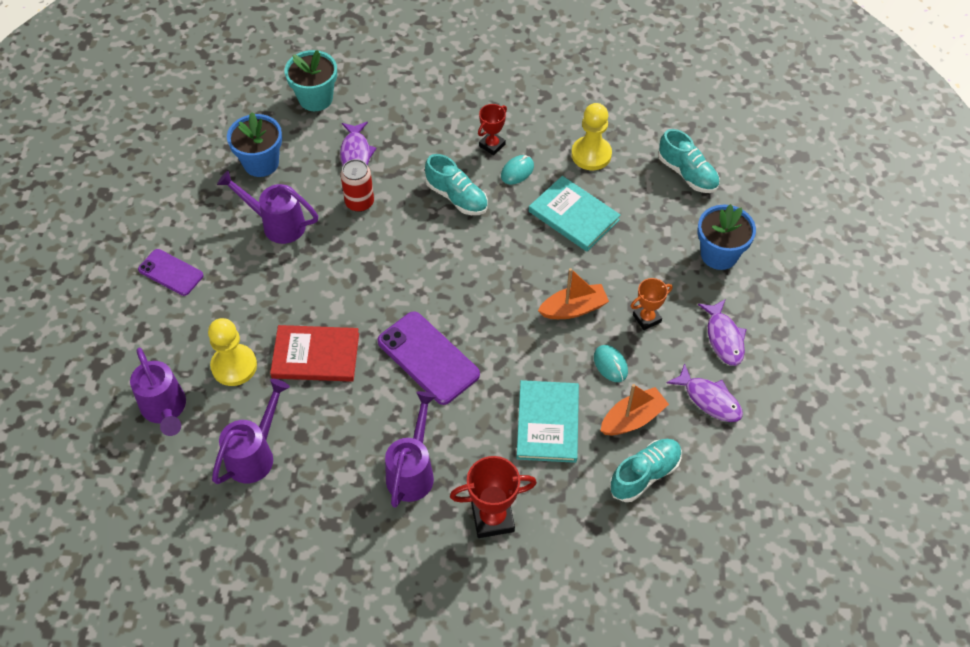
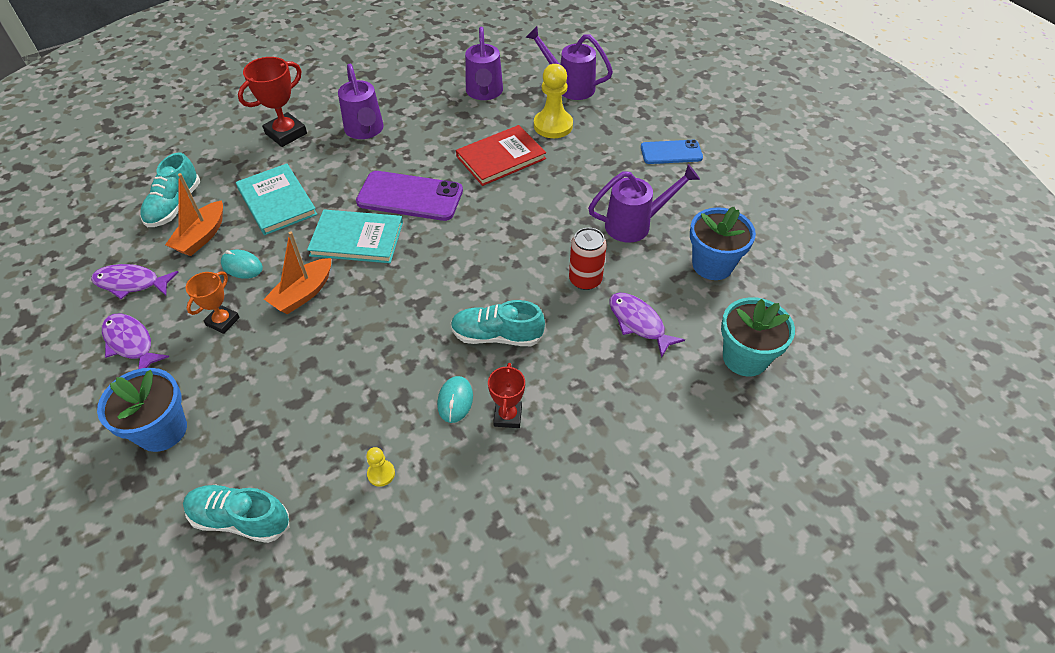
camera: 145 degrees right, 5 degrees down
(171, 272) = (671, 152): purple phone -> blue phone
(574, 215) = (357, 384): turquoise book -> turquoise book (357, 239)
(591, 154) = (381, 473): yellow pawn -> yellow pawn, size x0.48

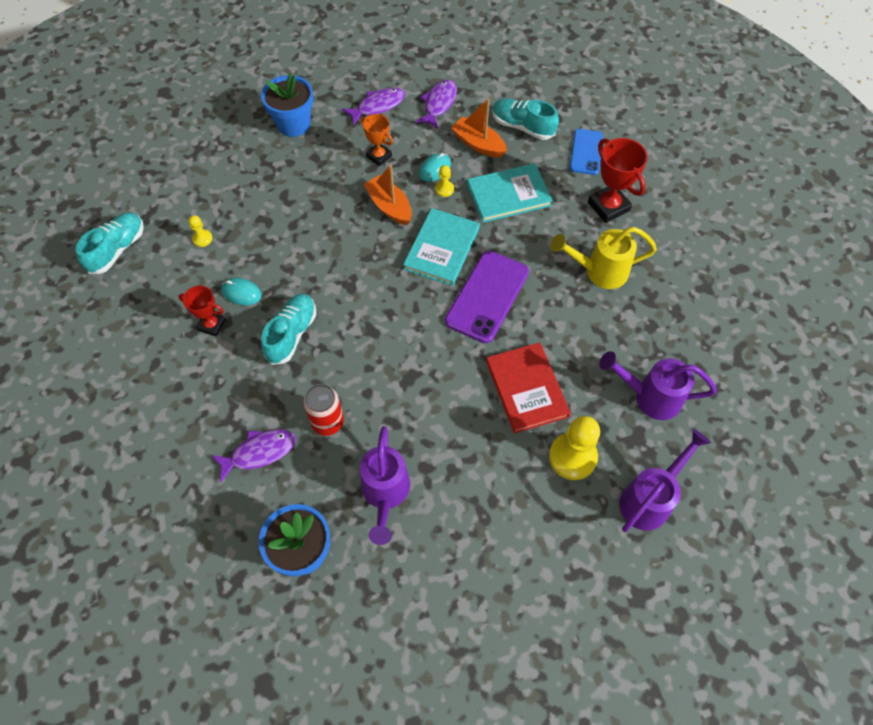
camera: 105 degrees right, 10 degrees up
(240, 519) = (207, 163): turquoise shoe -> turquoise shoe (117, 249)
(273, 252) = (444, 189): none -> yellow pawn
(365, 131) = (599, 271): purple watering can -> yellow watering can
(671, 152) = (492, 579): blue phone -> blue phone (586, 152)
(745, 358) = (183, 533): turquoise flower pot -> none

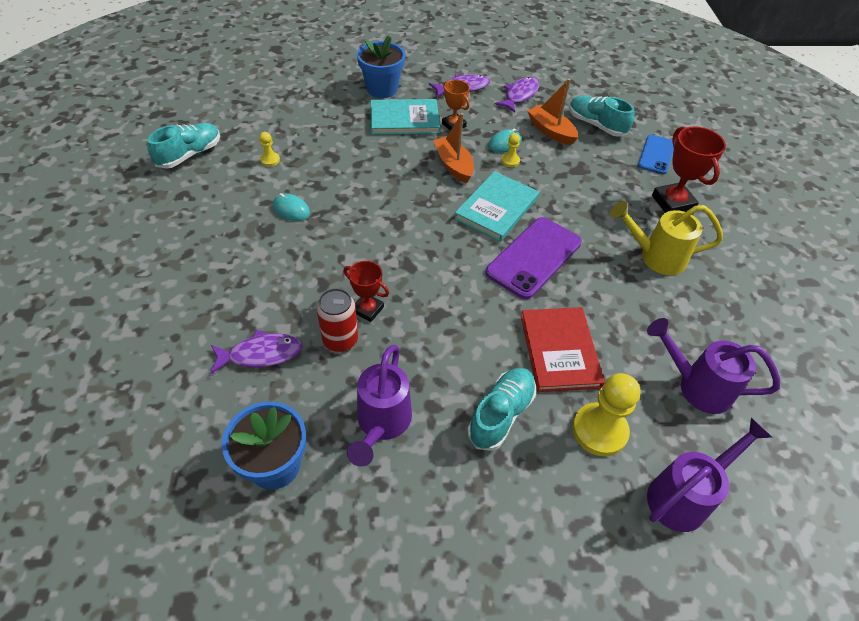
camera: 10 degrees right, 10 degrees down
(211, 325) = (253, 231): red trophy -> red trophy (368, 309)
(292, 334) = (328, 253): turquoise shoe -> turquoise shoe (501, 414)
(508, 195) = (572, 176): turquoise book -> turquoise book (404, 119)

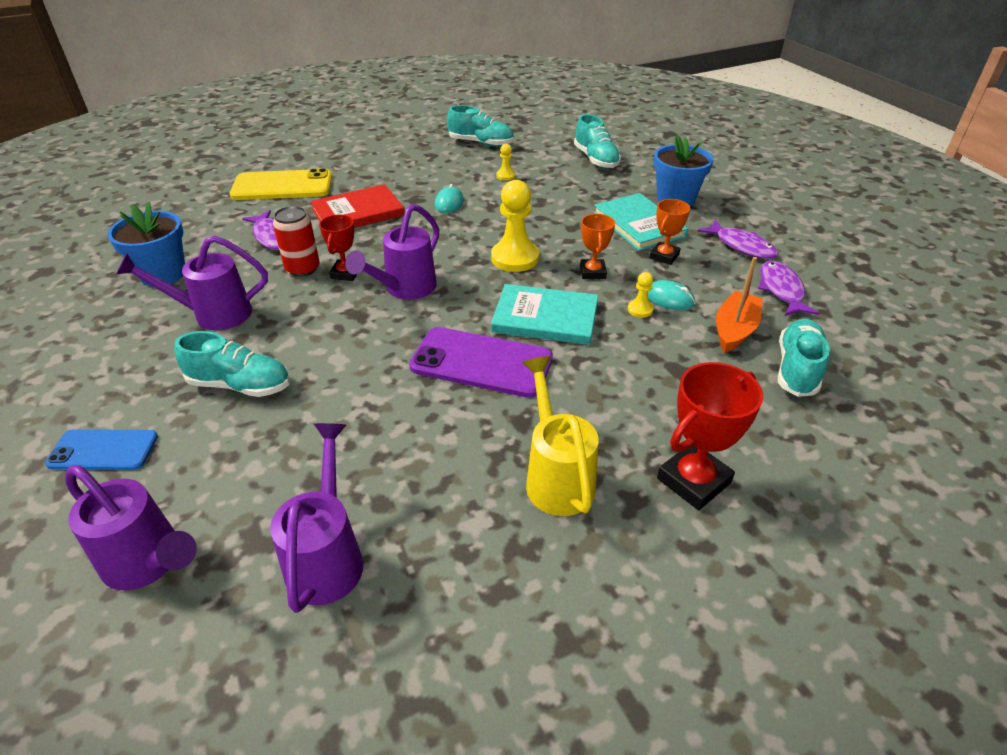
camera: 70 degrees right, 10 degrees down
(149, 328) = (282, 186): none -> yellow phone
(286, 101) = (596, 159): none -> turquoise shoe
(417, 276) = (404, 289): none -> purple watering can
(453, 165) = (592, 272): orange boat -> orange trophy
(520, 95) = (781, 290): purple fish -> purple fish turned 105 degrees counterclockwise
(559, 351) = (342, 412): red book -> red book (358, 212)
(599, 430) = (234, 466): yellow pawn -> yellow pawn (515, 258)
(656, 155) = (795, 445): blue phone -> blue phone (103, 450)

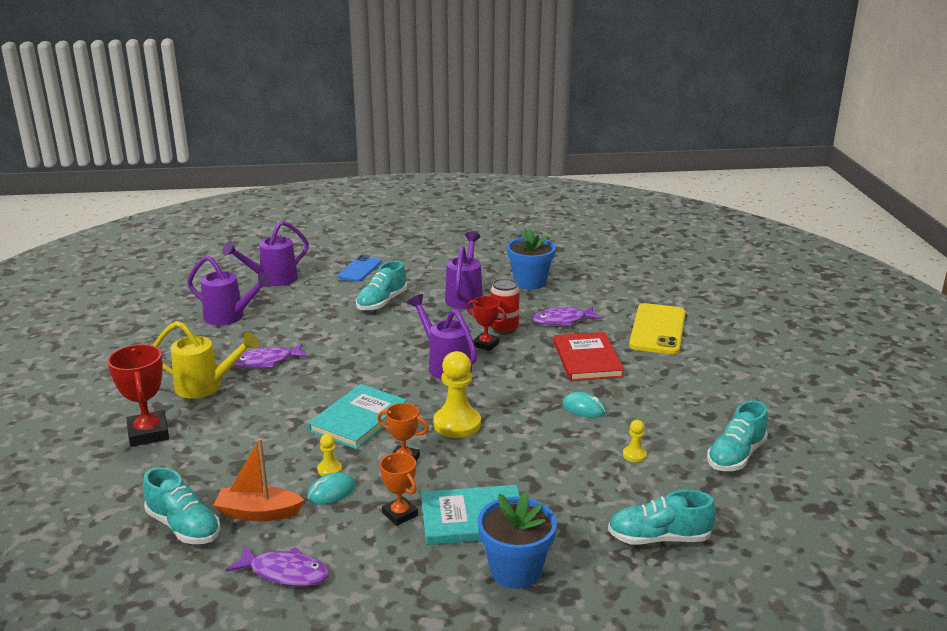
camera: 110 degrees right, 15 degrees down
(481, 363) = (330, 381): purple phone -> none
(734, 330) = (258, 513): orange boat -> orange boat turned 135 degrees clockwise
(741, 246) = (380, 581): purple fish -> purple fish (266, 361)

